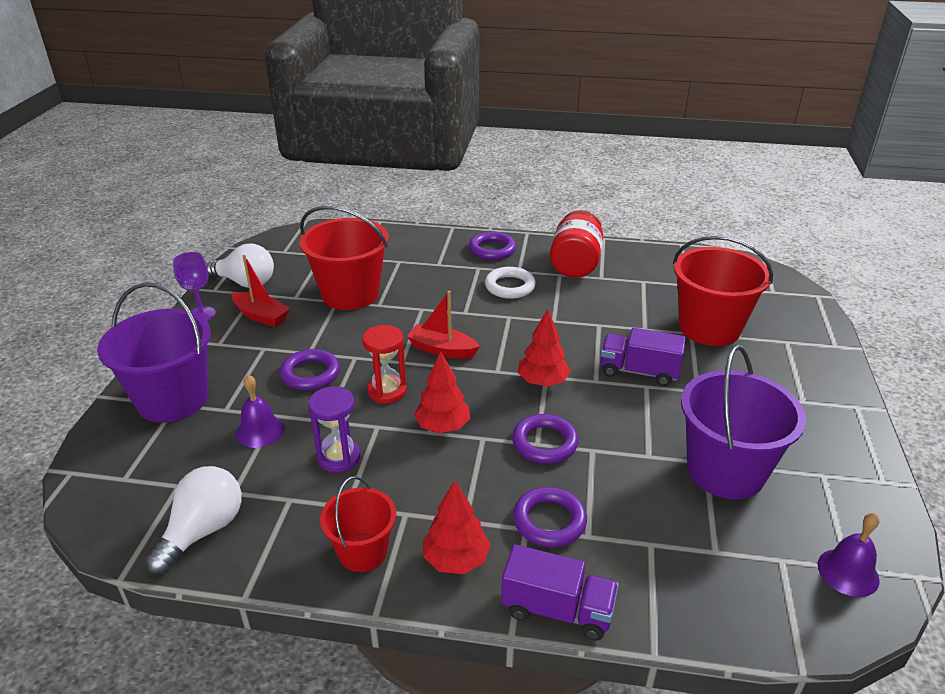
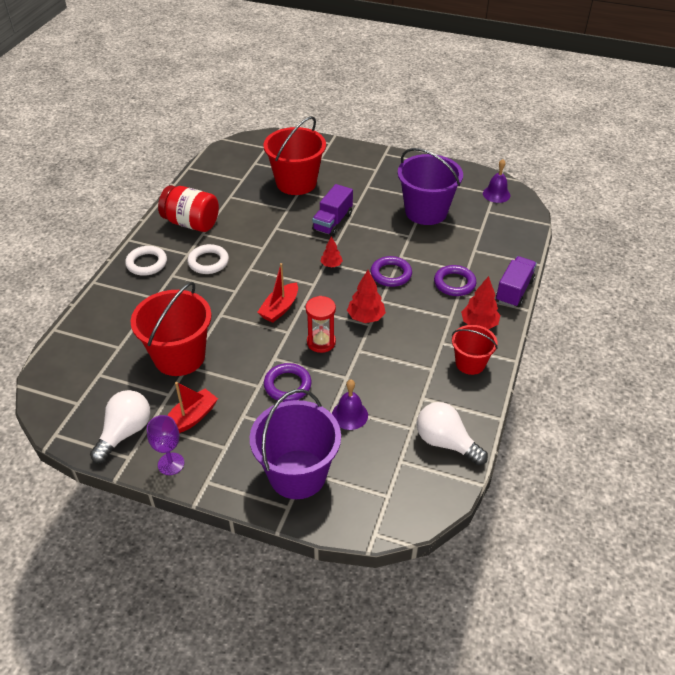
camera: 80 degrees left, 10 degrees up
(339, 457) = (386, 371): purple hourglass -> none
(492, 249) = (146, 263): purple ring -> white ring
(542, 382) = (331, 265): red tree -> red tree, size x0.62

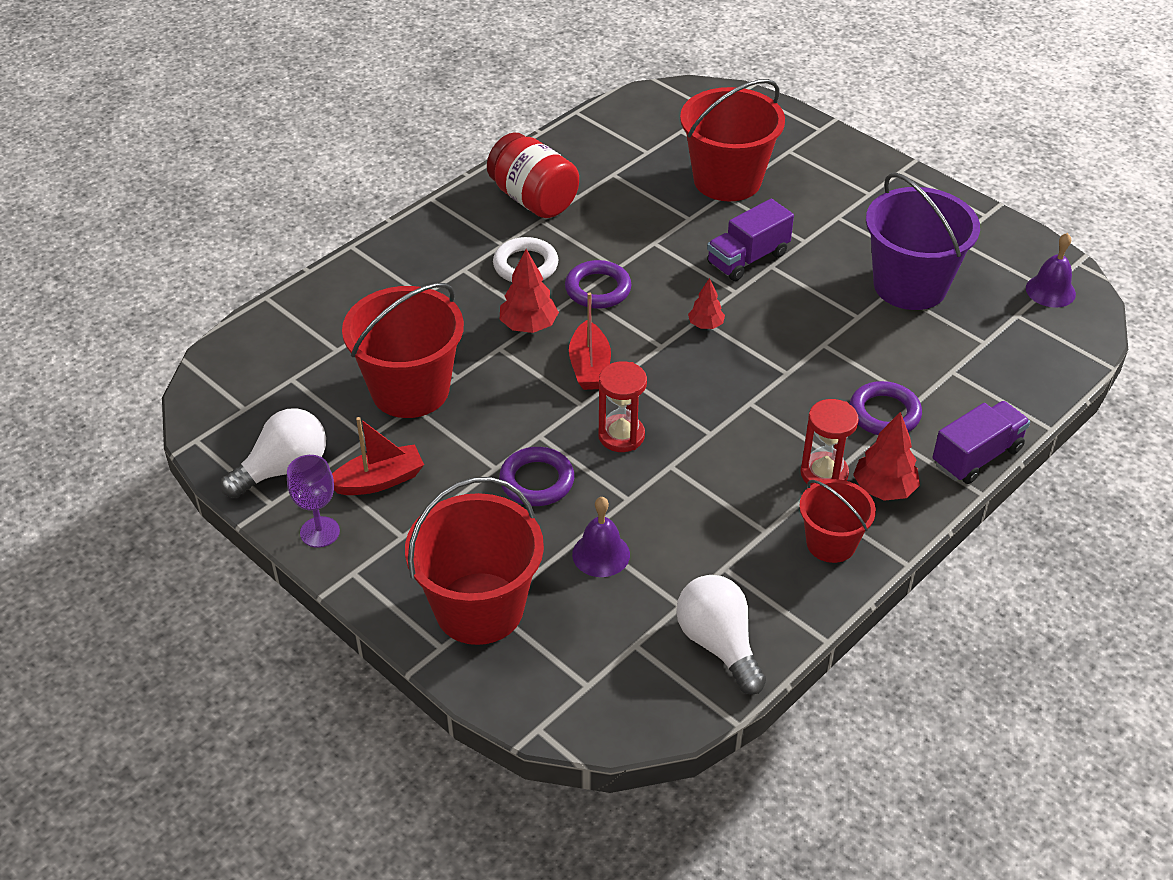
camera: 25 degrees right, 0 degrees up
(146, 263) = (438, 241): white ring -> none
(280, 308) = (590, 367): red boat -> red boat turned 60 degrees counterclockwise
(297, 474) = (479, 608): purple bucket -> red bucket
(366, 317) = (710, 421): red tree -> red tree (529, 326)
(391, 274) = (790, 367): purple ring -> purple ring (598, 289)
(443, 326) = (824, 474): none -> red hourglass

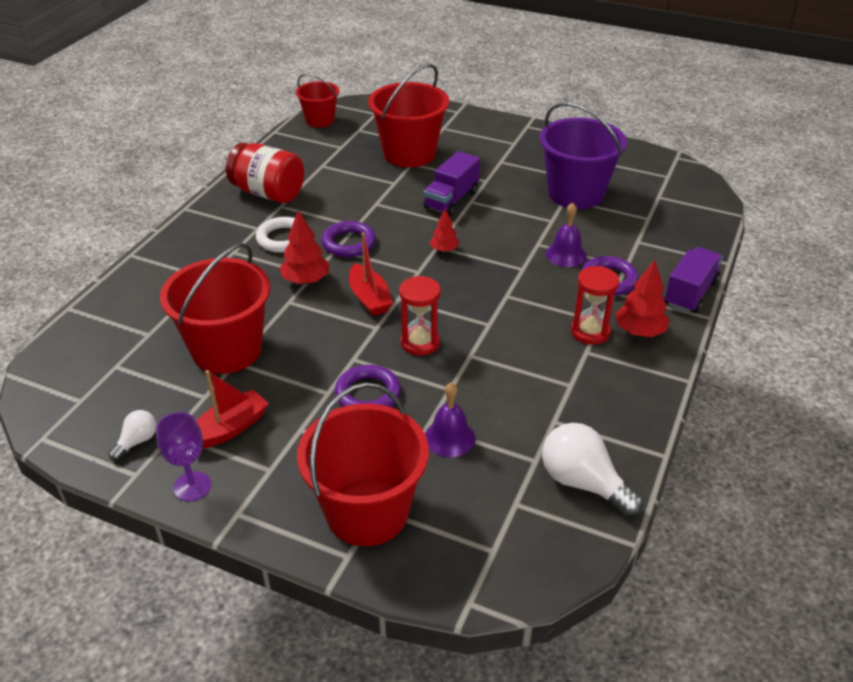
camera: 20 degrees left, 5 degrees down
(283, 469) = (137, 441): white light bulb -> white light bulb, size x0.53
(831, 543) = (624, 380): red bucket -> red bucket (320, 120)
(1050, 291) = (671, 177): purple bell -> purple bell (566, 254)

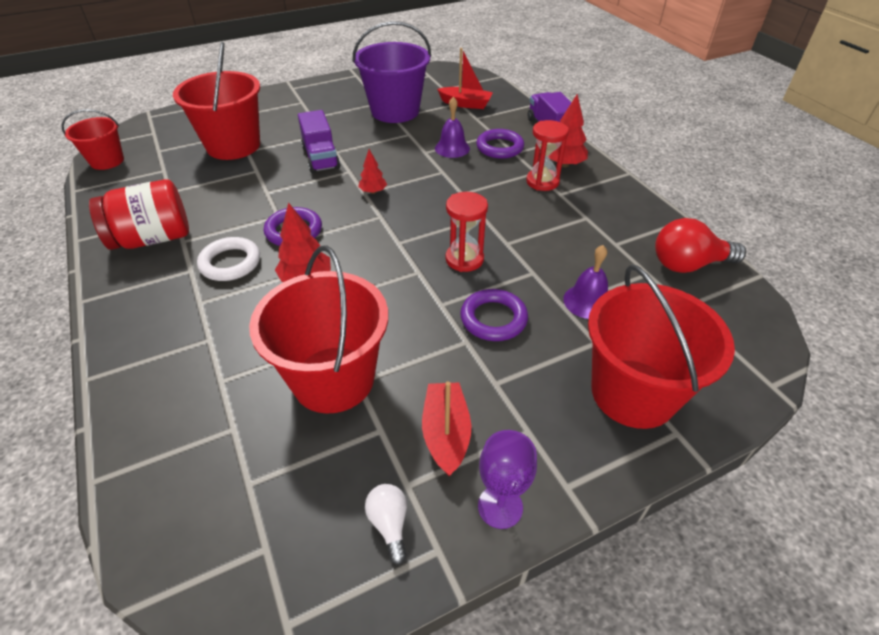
camera: 50 degrees left, 5 degrees up
(369, 298) = (378, 257): red boat -> red boat (465, 104)
(583, 483) = (688, 264): white light bulb -> red light bulb

